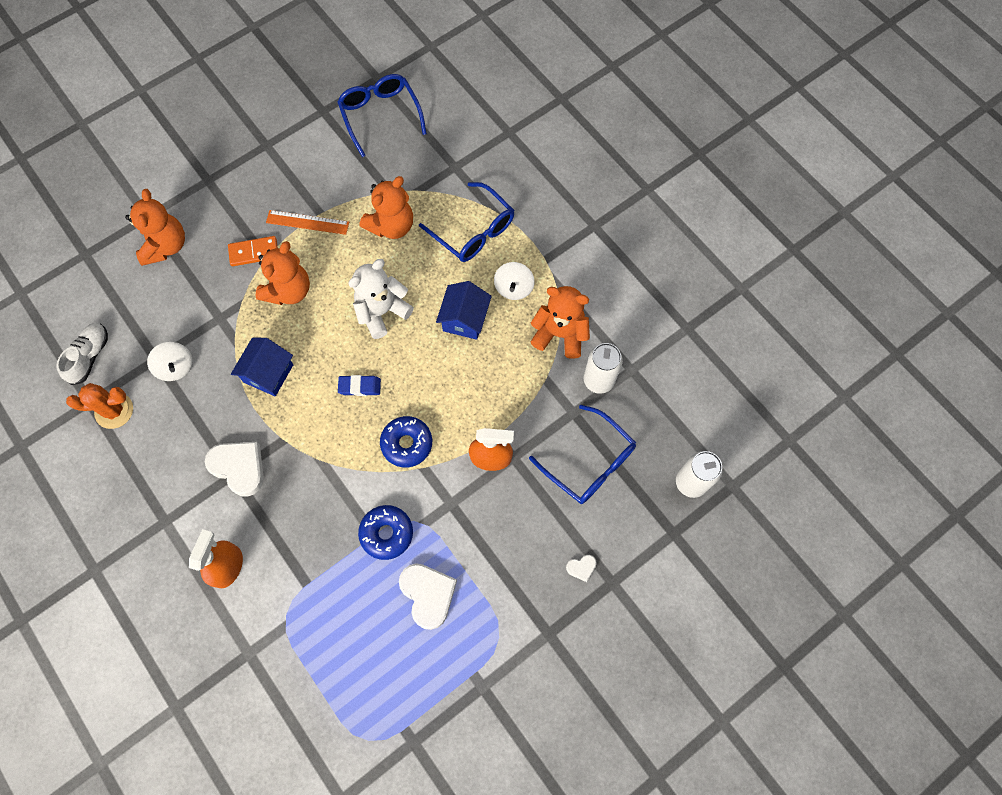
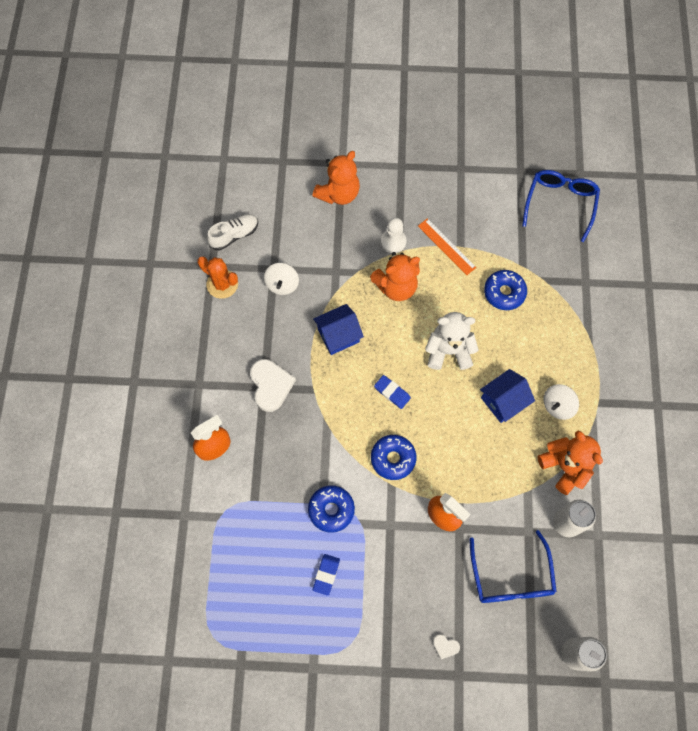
camera: 40 degrees right, 0 degrees up
(254, 252) = (393, 241): orange domino -> white pawn
(391, 226) = (504, 292): orange teddy bear -> blue donut
(428, 594) = (326, 574): white heart -> blue eraser
(473, 231) = (561, 341): blue glasses -> none

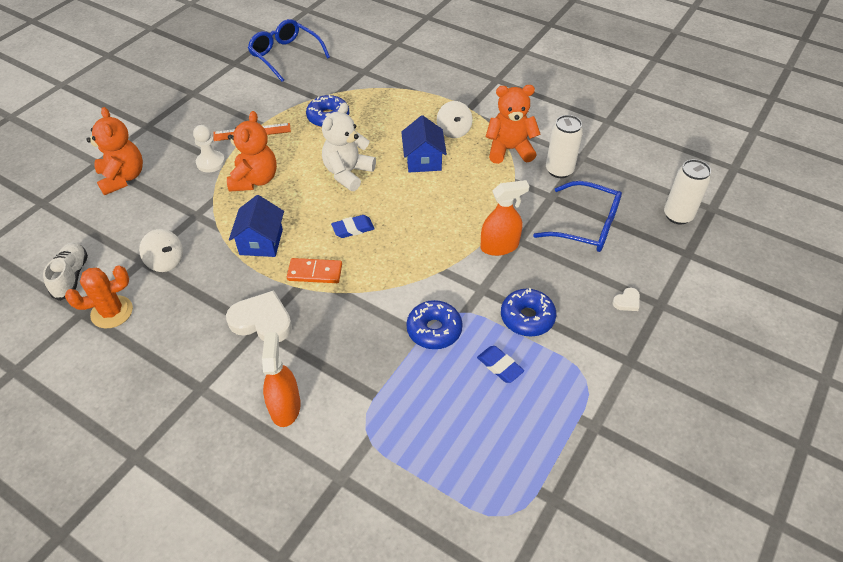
camera: 60 degrees left, 20 degrees down
(333, 392) = (315, 272): none -> orange domino
(393, 458) = (418, 257): blue donut -> blue donut (527, 318)

